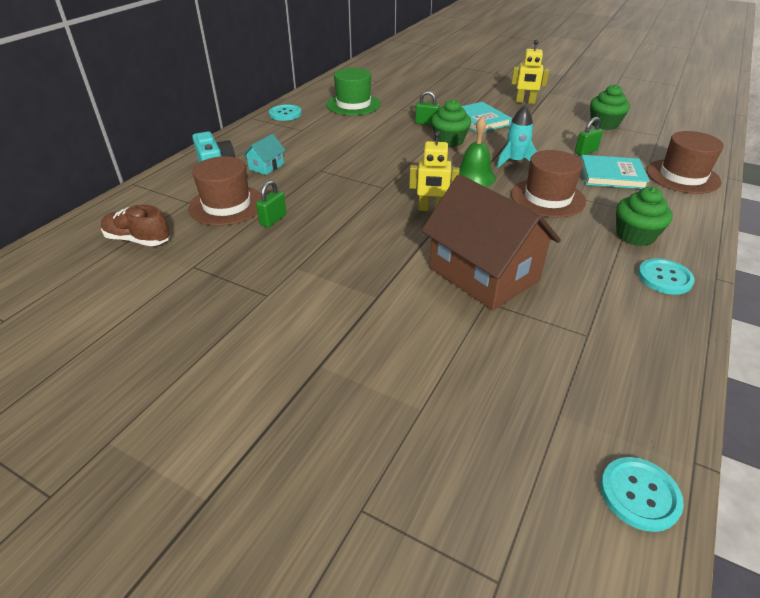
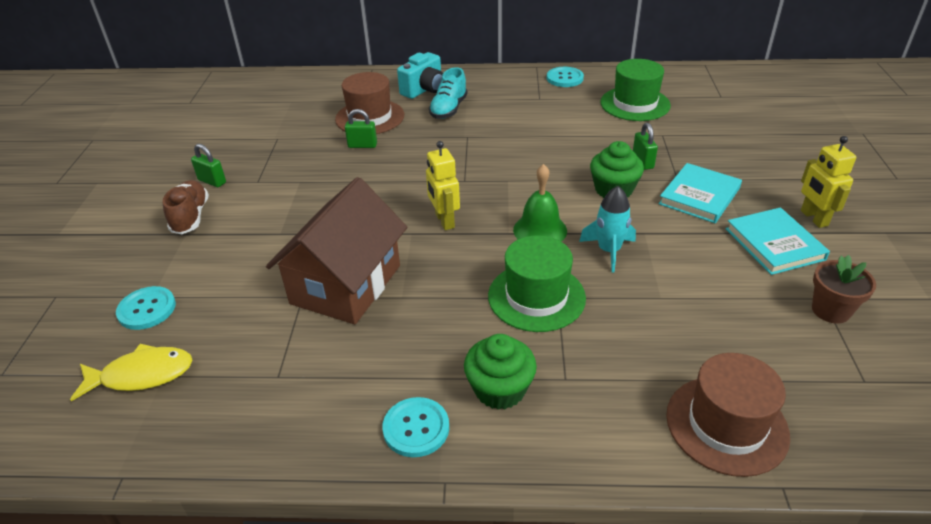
camera: 65 degrees right, 0 degrees up
(138, 240) = (297, 104): brown shoe -> brown shoe (191, 217)
(266, 166) = (449, 109): turquoise house -> turquoise shoe
(547, 198) = (536, 297): brown hat -> green hat
(552, 431) = (142, 375): none -> yellow fish
(586, 151) = (705, 307): green padlock -> green padlock (212, 181)
(604, 124) = (830, 310): green cupcake -> brown flower pot
(611, 175) = (654, 344): turquoise book -> turquoise book (774, 244)
(639, 494) = (80, 441): turquoise button -> turquoise button (147, 309)

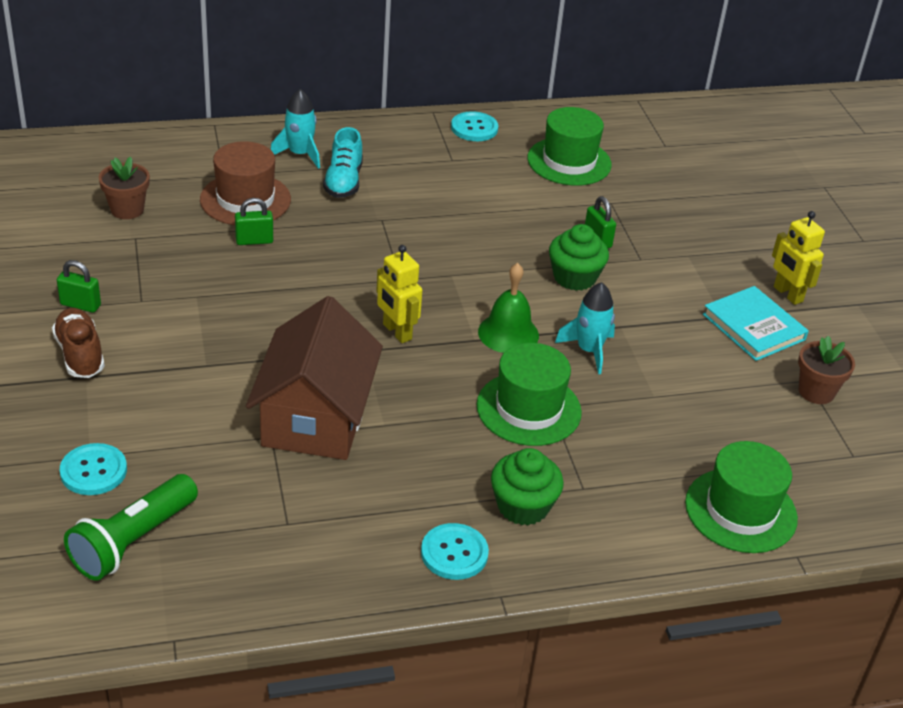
camera: 20 degrees left, 0 degrees up
(142, 375) = (133, 541): yellow fish -> green flashlight
(282, 119) = (127, 209): none -> brown flower pot
(424, 90) = (300, 154): turquoise camera -> turquoise rocket
(699, 196) = (668, 278): turquoise book -> none
(726, 425) = (740, 510): brown hat -> green hat

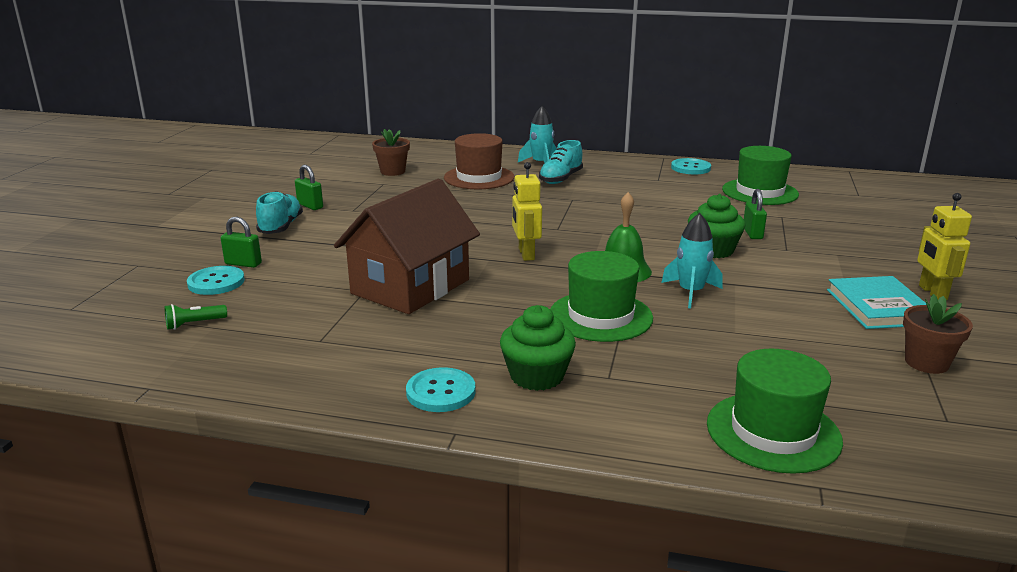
camera: 30 degrees right, 15 degrees down
(80, 354) = (281, 227): brown shoe -> turquoise shoe
(133, 541) = (194, 324): green flashlight -> green flashlight, size x0.47
(254, 241) = (464, 196): green padlock -> green padlock (243, 264)

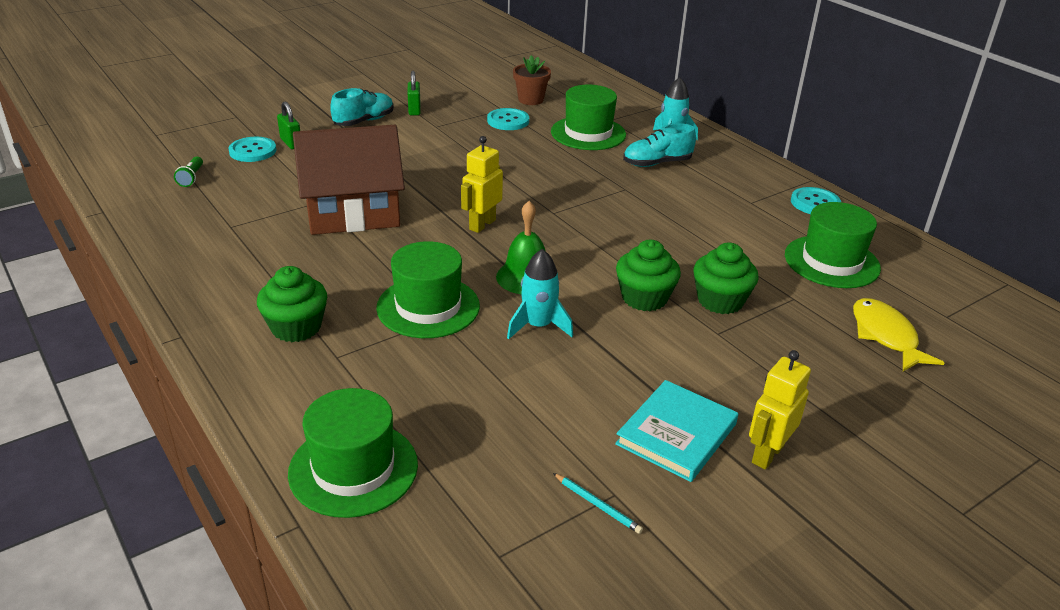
camera: 40 degrees right, 10 degrees up
(194, 324) = (191, 178): green flashlight -> green flashlight turned 105 degrees counterclockwise
(441, 392) = (224, 303): turquoise button -> turquoise button (508, 121)
(479, 177) = (588, 133): brown hat -> green hat
(752, 233) = (720, 301): green padlock -> green cupcake
(855, 215) = (885, 336): none -> yellow fish
(926, 363) = (598, 505): brown flower pot -> turquoise pencil

